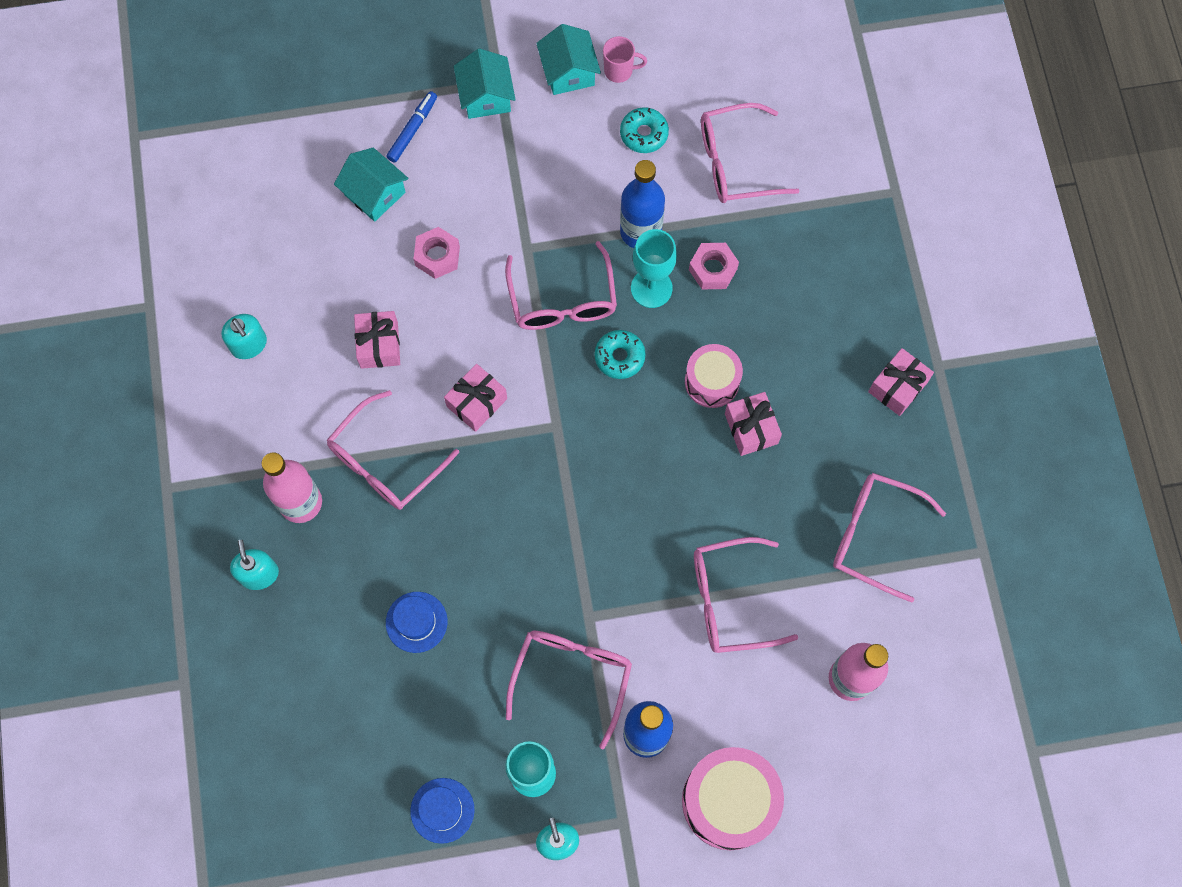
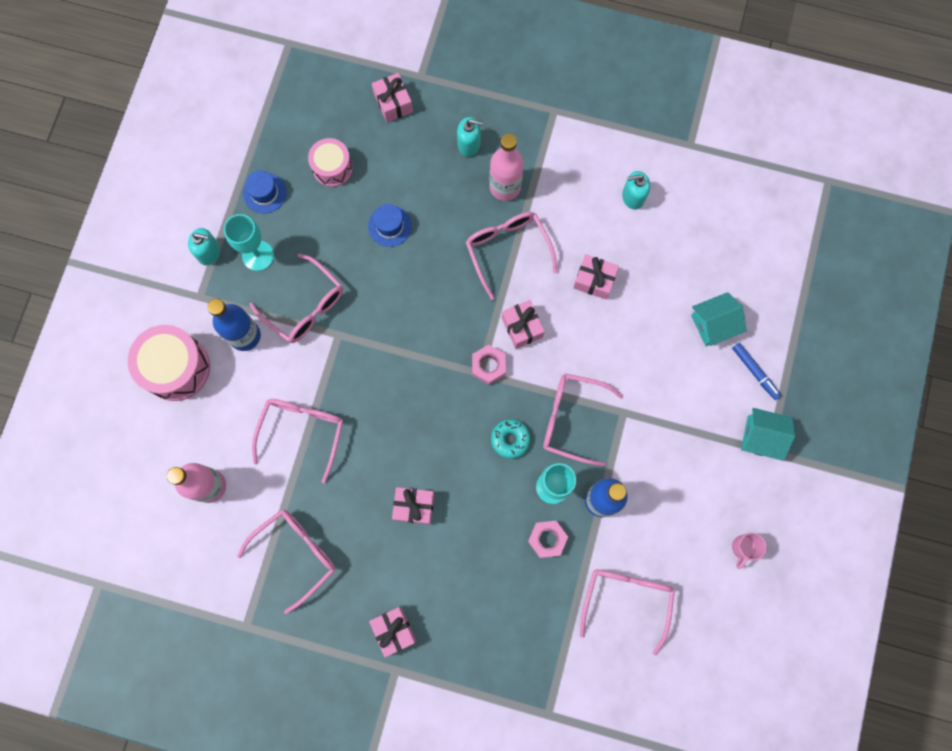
camera: 115 degrees right, 5 degrees up
(239, 701) = (393, 103): none -> pink gift
(437, 256) = (644, 347): pink nut -> pink nut (488, 366)
(568, 72) = (757, 508): turquoise house -> none
(644, 134) = (680, 541): turquoise donut -> none
(712, 381) = (461, 496): pink drum -> pink drum (332, 168)

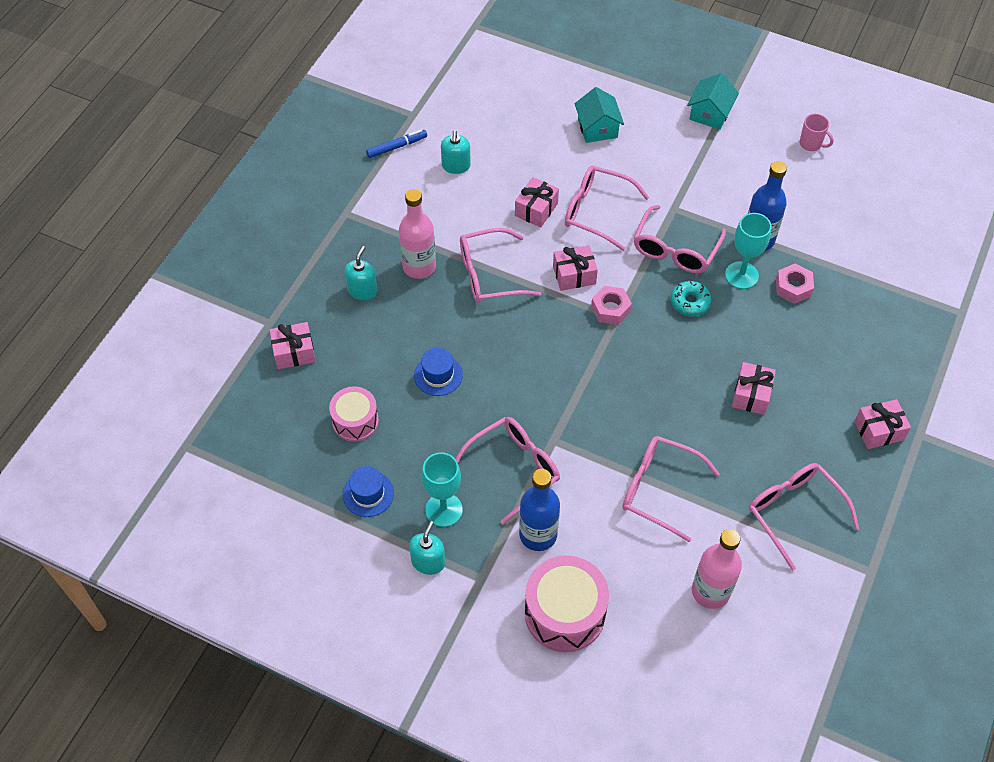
camera: 80 degrees left, 20 degrees down
(626, 599) = (854, 235): pink glasses -> pink glasses (596, 211)
(755, 372) = (648, 107): blue marker -> blue marker (397, 147)

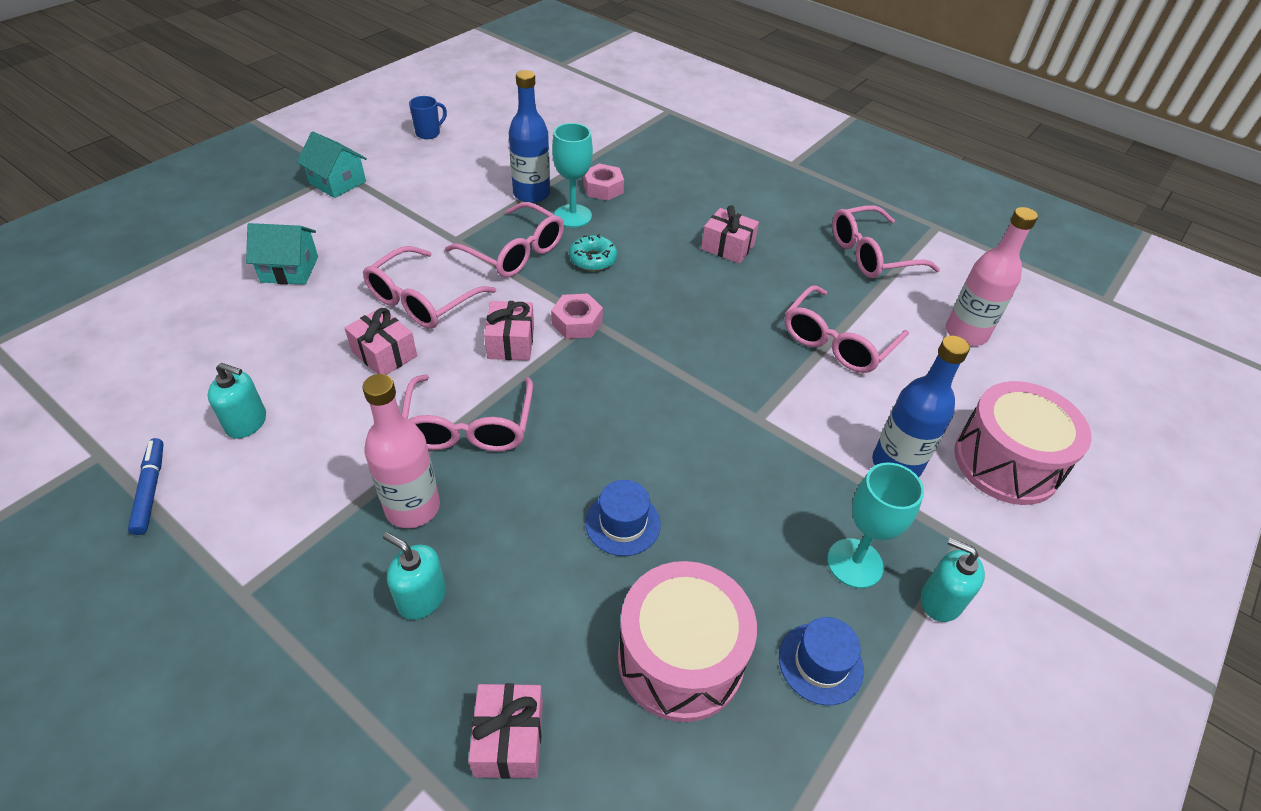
camera: 80 degrees left, 10 degrees down
(355, 421) = (680, 658): pink drum -> pink drum, size x1.60
(514, 468) = (795, 467): pink glasses -> none
(811, 144) = (429, 133): pink mug -> blue mug
(878, 430) = (785, 183): pink gift -> none

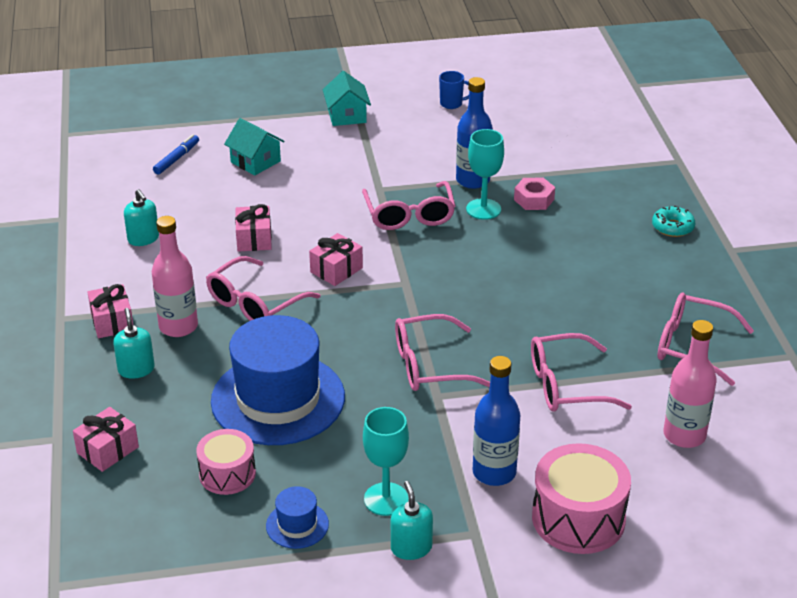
camera: 45 degrees right, 10 degrees down
(150, 490) = (68, 248): blue marker -> blue marker (176, 159)
(422, 300) = (312, 218): pink glasses -> pink glasses (429, 365)
(577, 322) = (394, 279): pink nut -> none
(593, 259) = (458, 245): turquoise donut -> turquoise donut (672, 227)
(623, 523) = (278, 399): blue hat -> blue hat, size x2.34
(680, 658) = (227, 474): pink drum -> pink drum, size x0.62
(727, 247) = (575, 284): pink gift -> pink gift (112, 322)

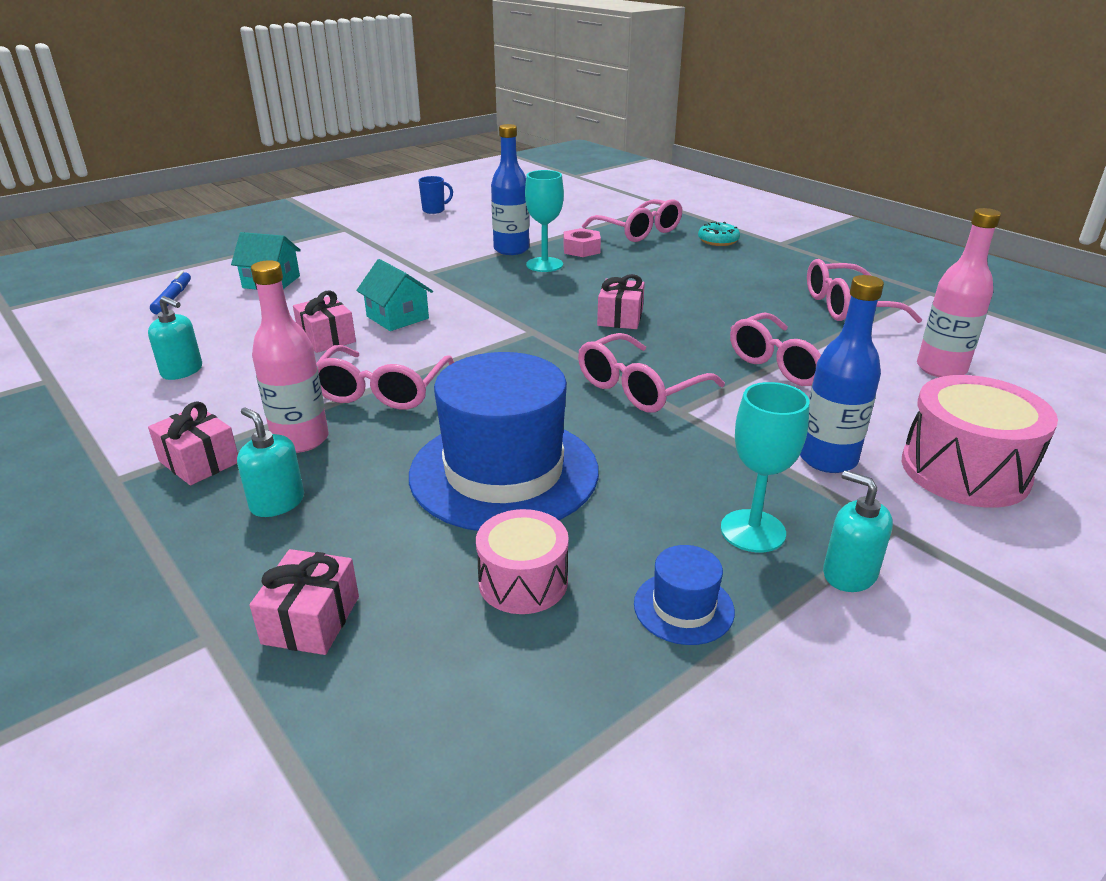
camera: 30 degrees left, 5 degrees down
(336, 270) = (448, 339): pink gift -> pink gift (620, 318)
(347, 116) = (340, 234): turquoise house -> turquoise house (397, 317)
(409, 215) = (479, 284): pink glasses -> pink glasses (639, 231)

